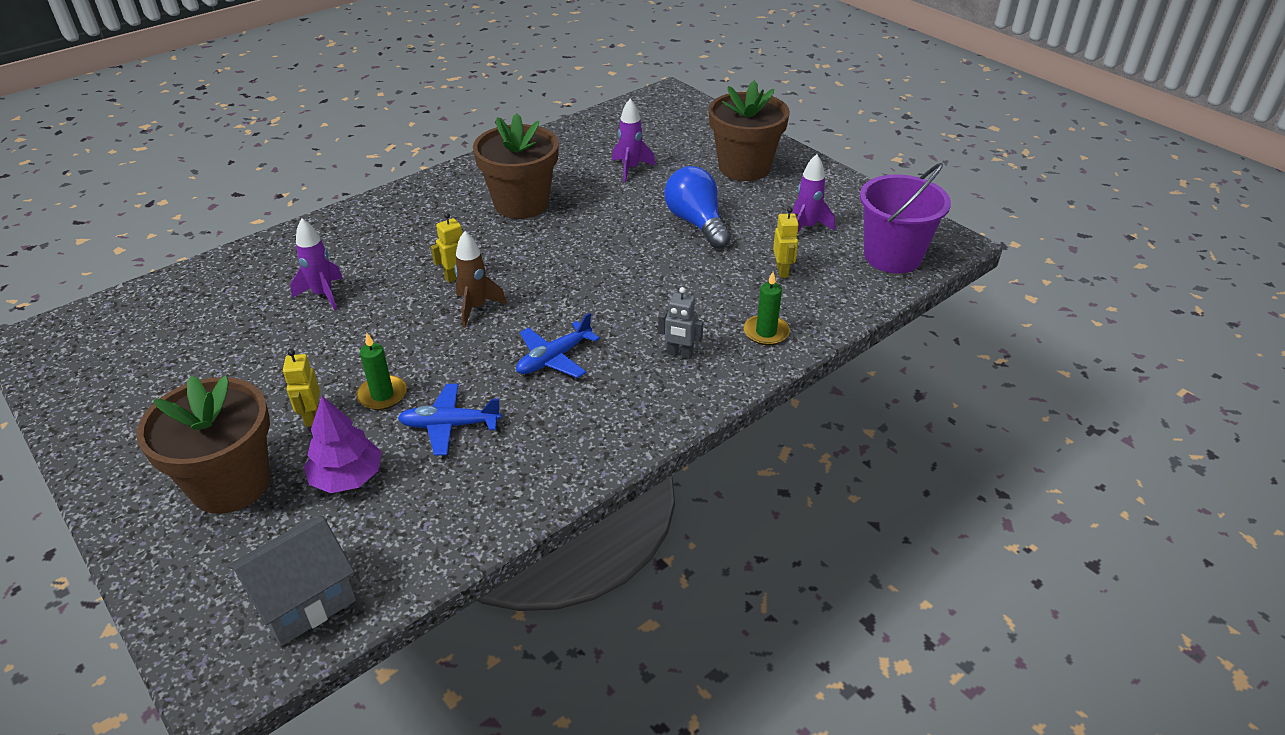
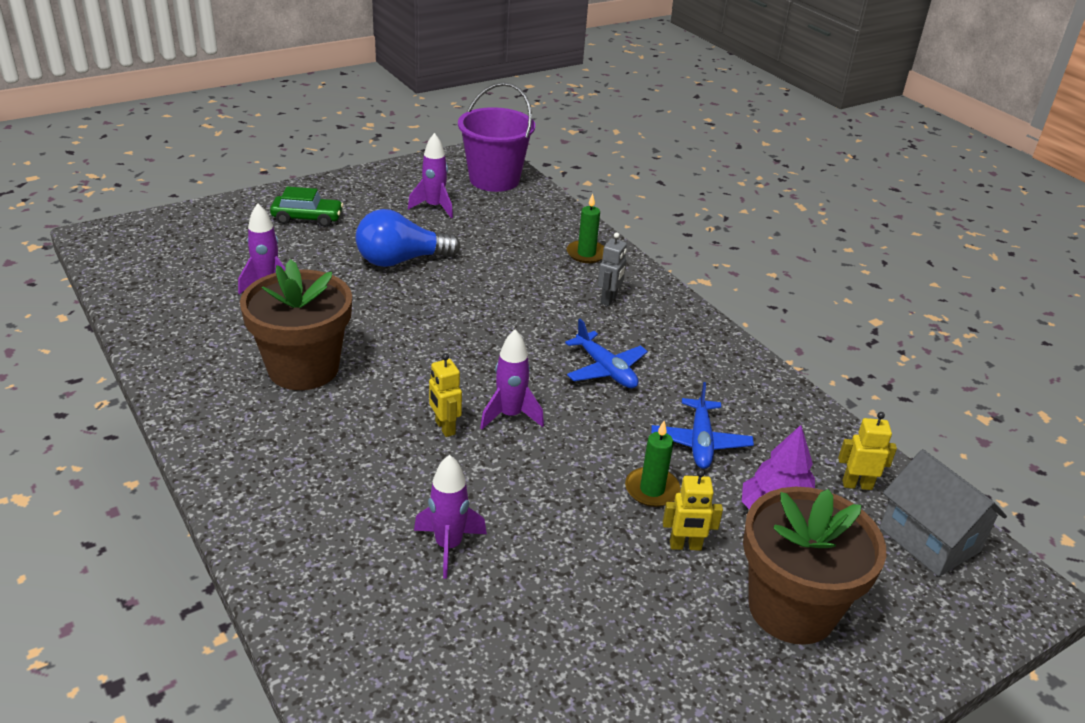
camera: 85 degrees left, 5 degrees down
(476, 308) = (510, 415): brown rocket -> purple rocket
(744, 167) = (307, 218): brown flower pot -> green car
(782, 271) = (499, 231): yellow robot -> yellow robot (857, 485)

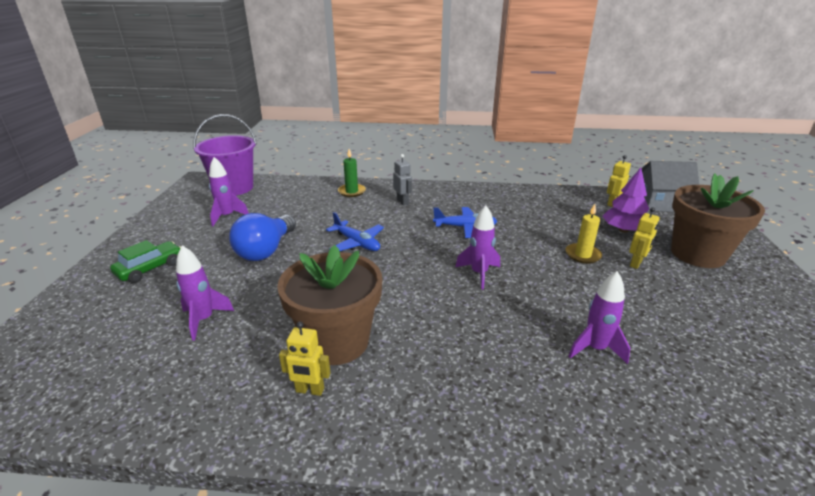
camera: 50 degrees left, 5 degrees down
(444, 428) = (469, 303): yellow robot -> yellow robot (309, 390)
(652, 490) = (583, 255): green candle -> yellow candle
(700, 442) = (552, 226): blue plane -> blue plane (357, 243)

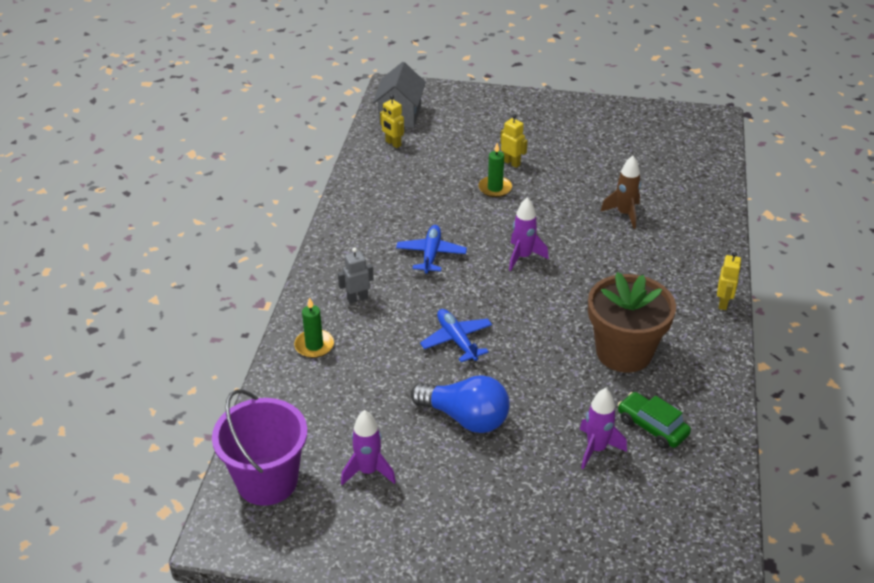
camera: 85 degrees left, 10 degrees up
(150, 268) = (499, 522): green car -> green car (652, 427)
(309, 390) = (680, 366): yellow robot -> yellow robot (723, 303)
(357, 243) = (456, 340): blue plane -> blue plane turned 75 degrees counterclockwise
(583, 255) = (495, 188): yellow candle -> green candle
(595, 348) = (624, 214): purple rocket -> brown rocket
(623, 230) = (451, 153): purple tree -> none
(697, 254) = (498, 126): brown flower pot -> none

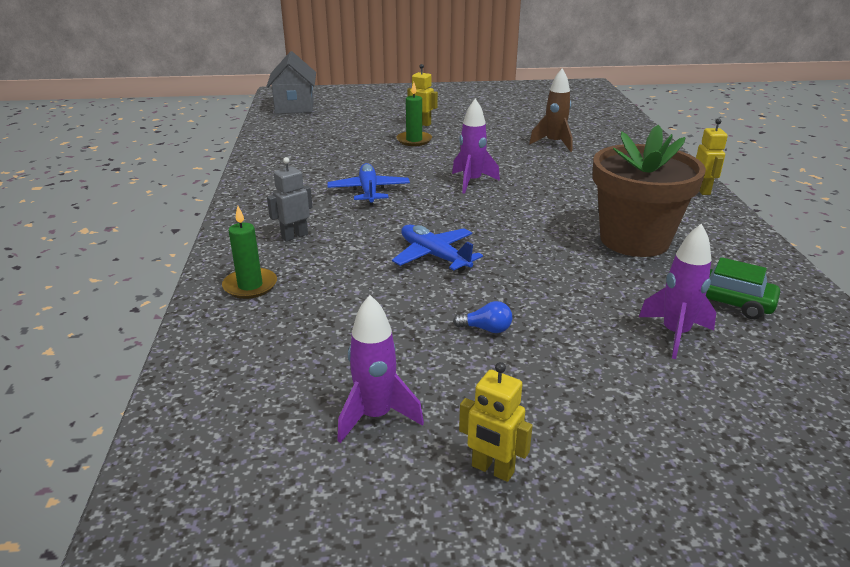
camera: 15 degrees left, 10 degrees down
(267, 481) = (212, 460): purple bucket -> none
(393, 143) = (294, 123): yellow robot -> yellow robot (492, 469)
(465, 418) = (486, 329): blue light bulb -> blue light bulb, size x0.40

